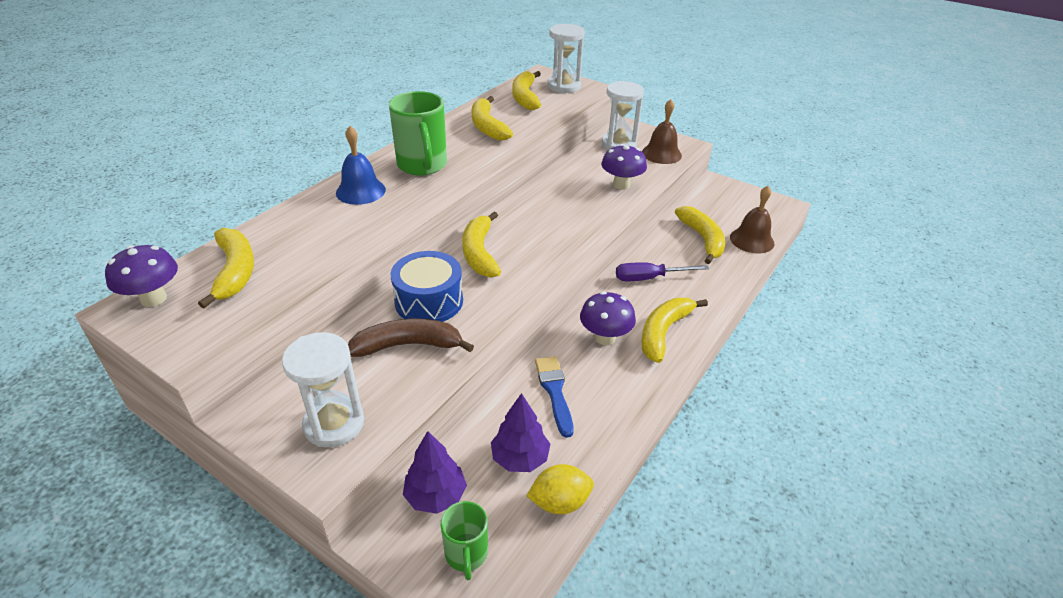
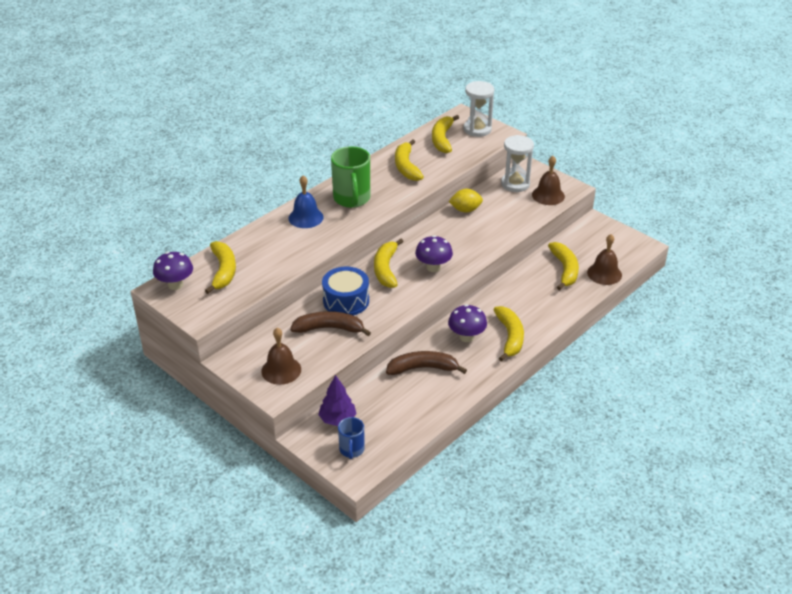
camera: 10 degrees right, 0 degrees up
(334, 424) = (281, 370): white hourglass -> brown bell
(466, 554) = (351, 450): green mug -> blue mug
(520, 458) = (392, 405): purple tree -> none
(554, 391) = (423, 368): blue brush -> brown banana
(560, 502) = (411, 430): yellow lemon -> yellow lemon (465, 210)
(621, 185) = (506, 221): purple mushroom -> purple mushroom (433, 267)
(649, 278) = (512, 297): purple screwdriver -> none
(664, 332) = (510, 337): yellow banana -> yellow banana turned 135 degrees clockwise

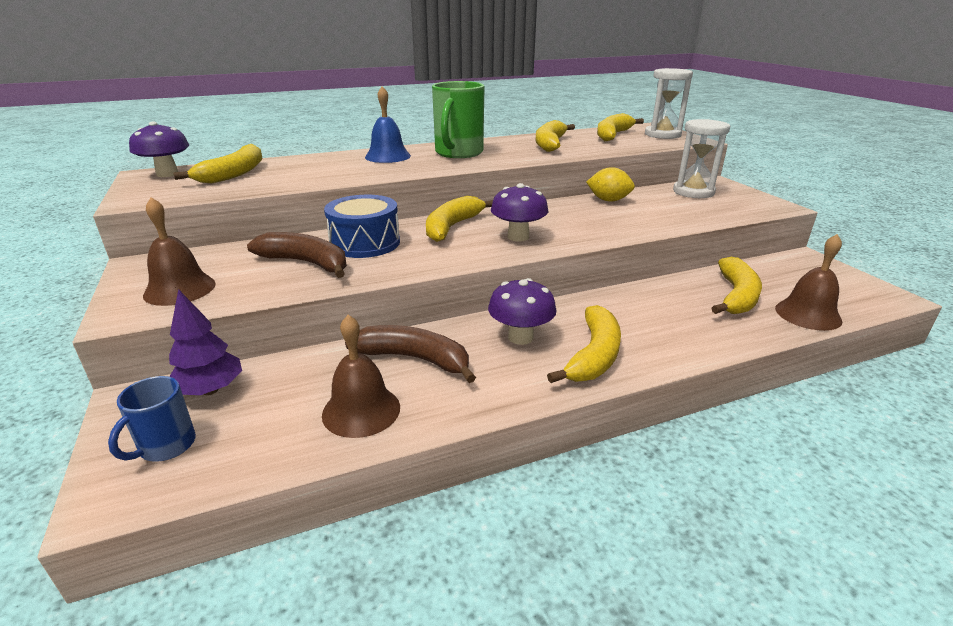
camera: 25 degrees right, 10 degrees down
(548, 195) = (737, 206): brown bell -> brown bell (361, 410)

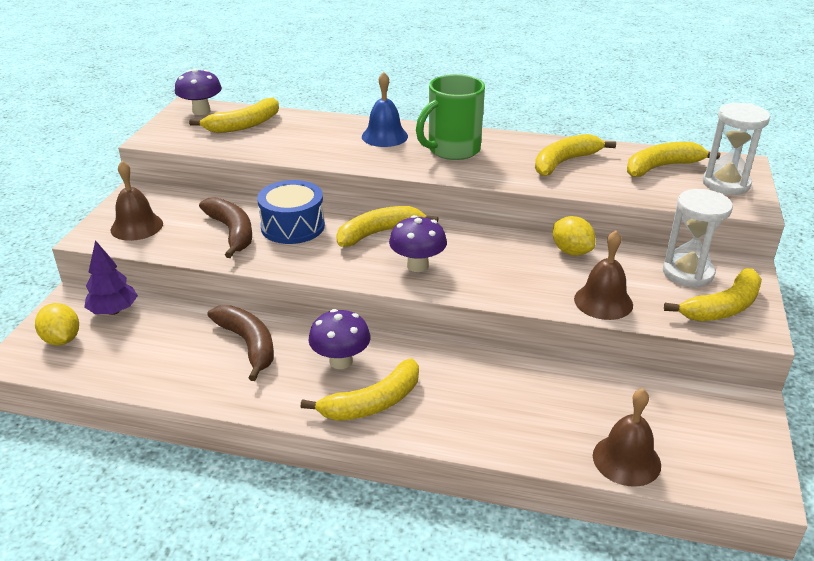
camera: 35 degrees right, 5 degrees up
(166, 446) = (62, 340): blue mug -> yellow lemon
(361, 410) = (176, 367): brown bell -> brown bell (603, 301)
(736, 296) = (586, 409): yellow banana -> yellow banana (722, 307)

